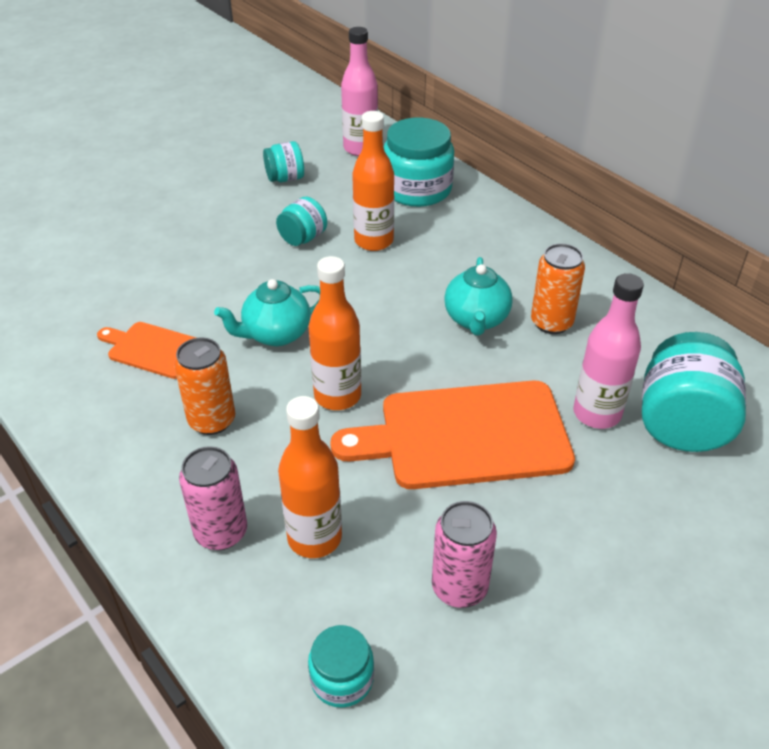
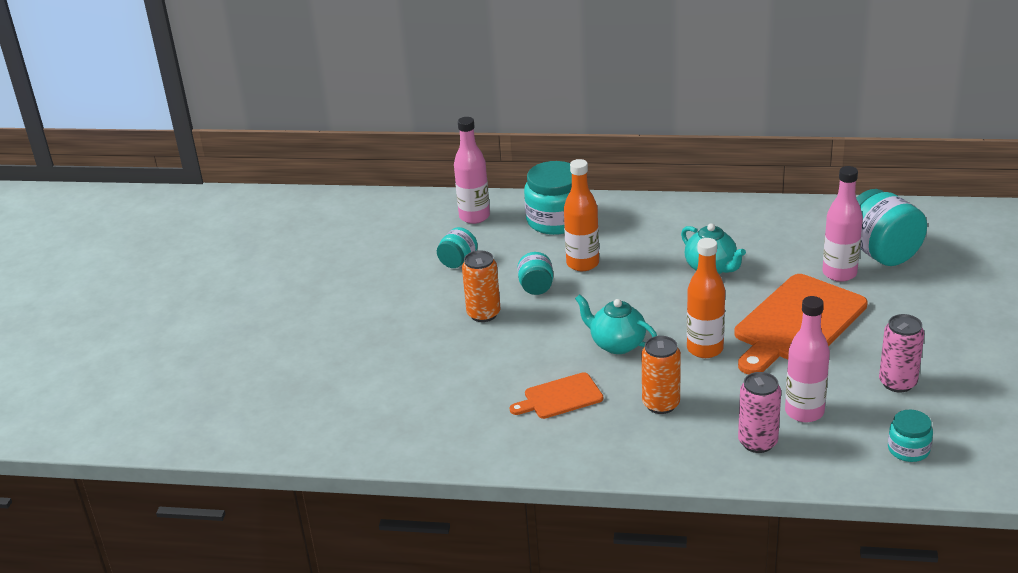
camera: 40 degrees left, 10 degrees down
(275, 334) = (616, 344): turquoise teapot -> turquoise teapot turned 105 degrees clockwise
(314, 538) = (804, 412): orange bottle -> pink bottle
(551, 323) = (751, 246): orange can -> orange can (483, 314)

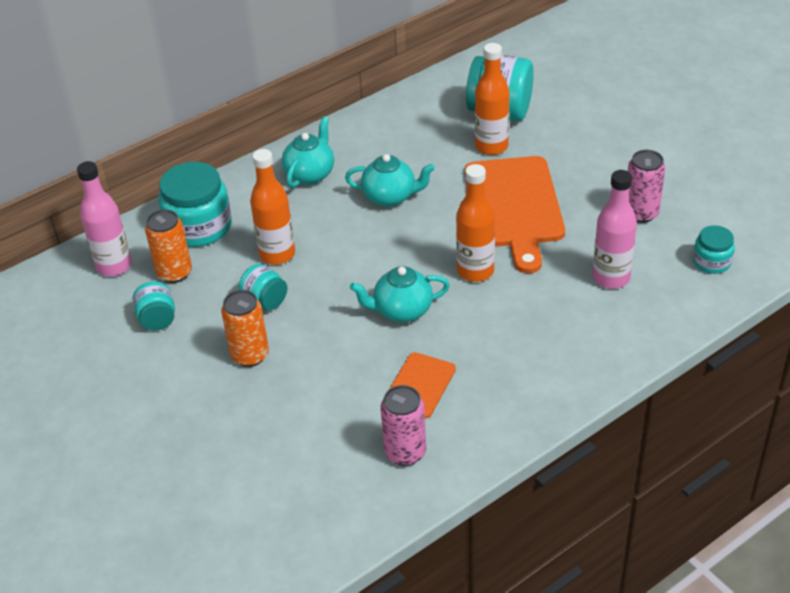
camera: 45 degrees left, 10 degrees up
(661, 404) = (503, 340): orange can -> orange can (174, 273)
(674, 225) = (310, 174): none -> turquoise teapot
(757, 442) = (611, 325): pink can -> pink can (405, 452)
(839, 273) = (491, 146): pink bottle -> orange bottle

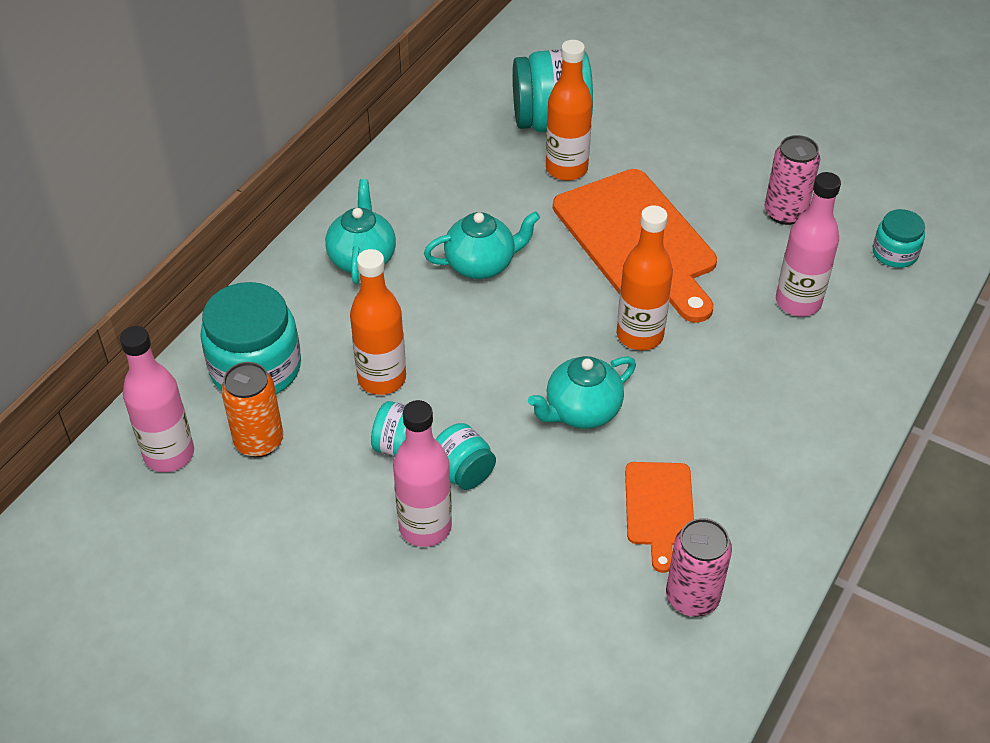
camera: 25 degrees left, 5 degrees up
(157, 319) = (273, 513): turquoise jar -> turquoise jar (463, 472)
(250, 355) = (425, 527): orange can -> pink bottle

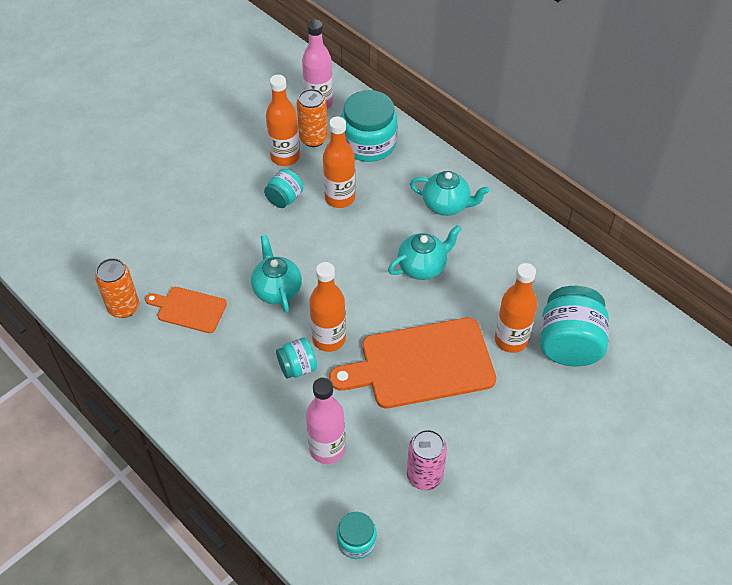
camera: 105 degrees right, 5 degrees up
(310, 469) = (285, 157): none -> orange bottle
(425, 527) = (225, 199): pink bottle -> none
(463, 472) = (255, 222): turquoise jar -> turquoise jar (297, 367)
(481, 264) = (423, 266): turquoise teapot -> turquoise teapot turned 120 degrees counterclockwise
(692, 597) = (123, 307): pink can -> orange can

